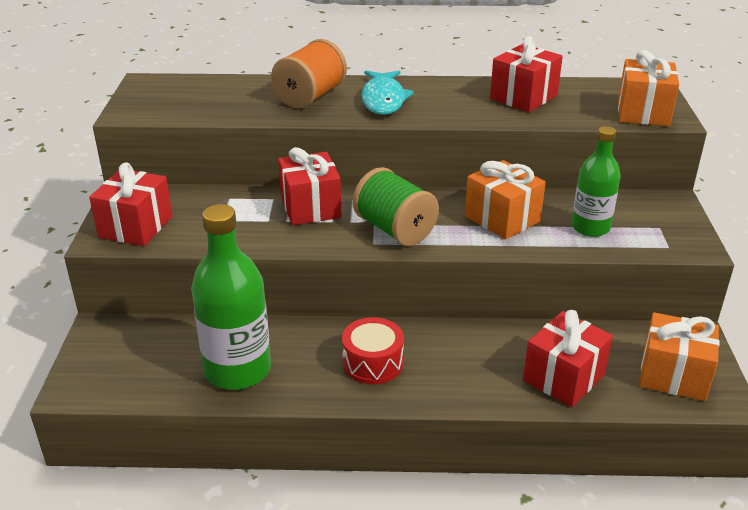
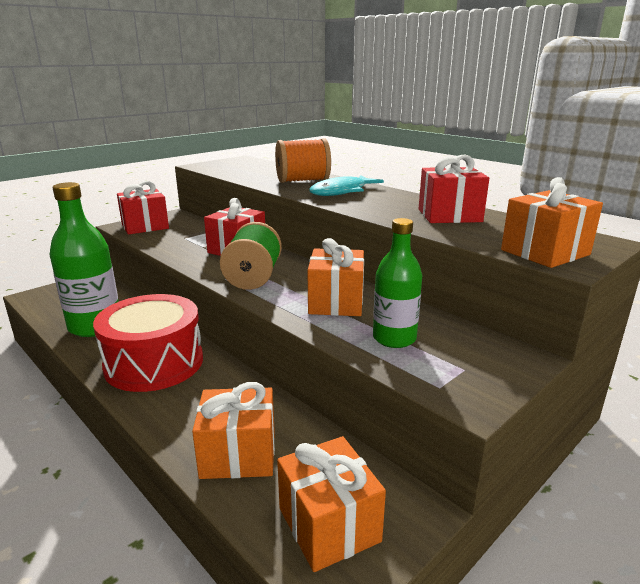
camera: 45 degrees right, 10 degrees down
(373, 363) = (154, 363): red drum -> red drum, size x1.80
(563, 377) = (238, 454): red gift -> orange gift

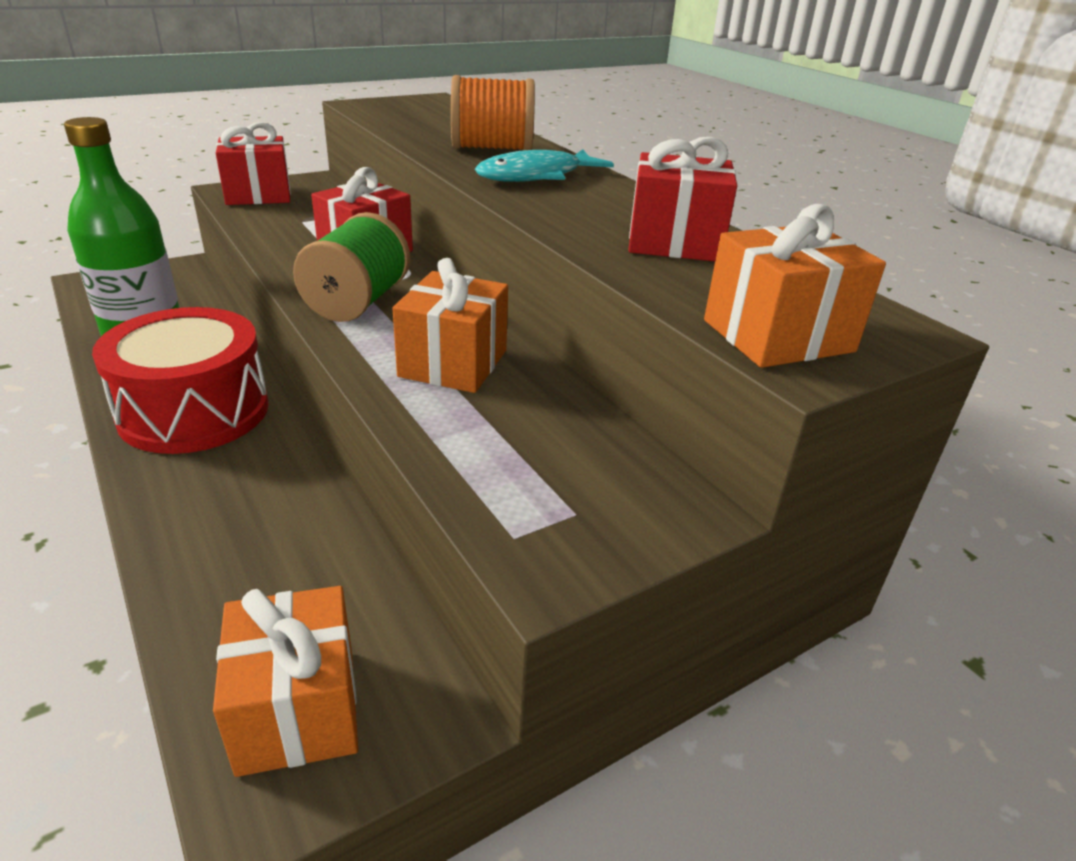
camera: 10 degrees right, 10 degrees up
(238, 454) = (232, 574): orange gift -> none
(394, 338) = (501, 440): green bottle -> none

